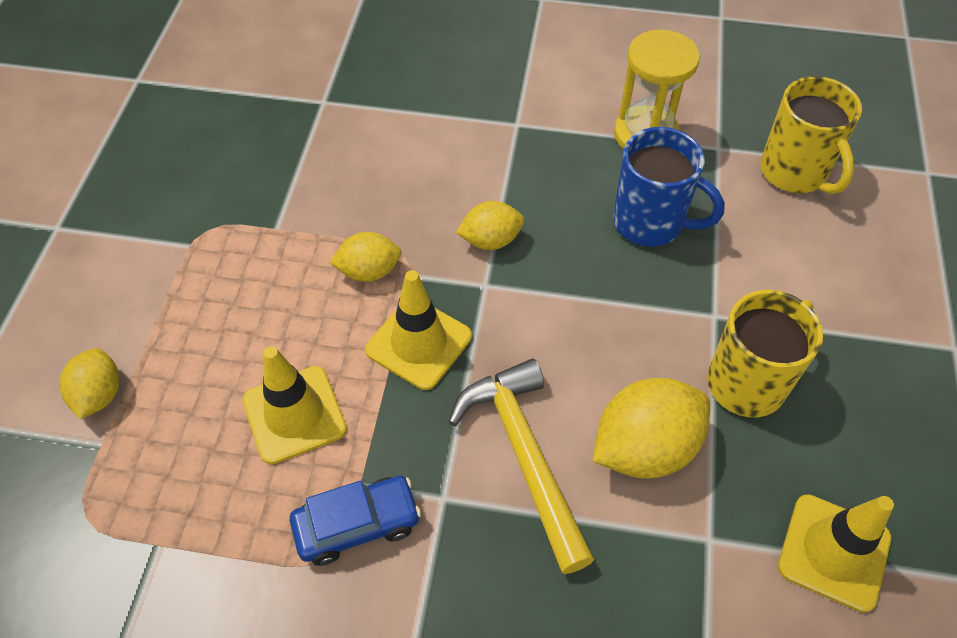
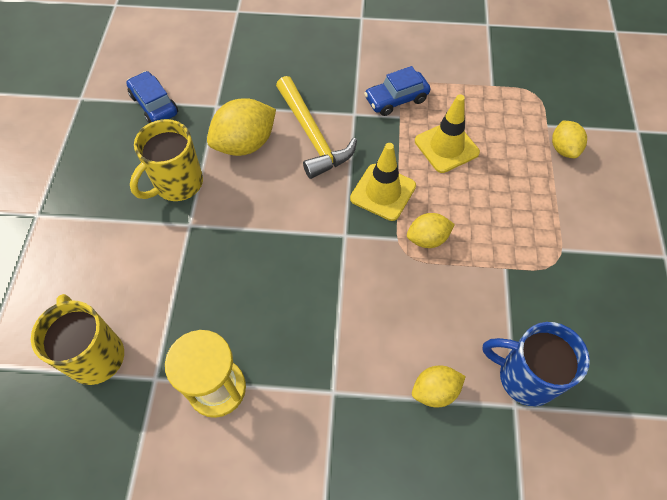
camera: 175 degrees right, 5 degrees up
(490, 240) = (344, 270): yellow lemon -> yellow lemon (435, 391)
(650, 223) = (224, 295): blue mug -> blue mug (525, 377)
(833, 552) = (154, 105): yellow traffic cone -> blue car

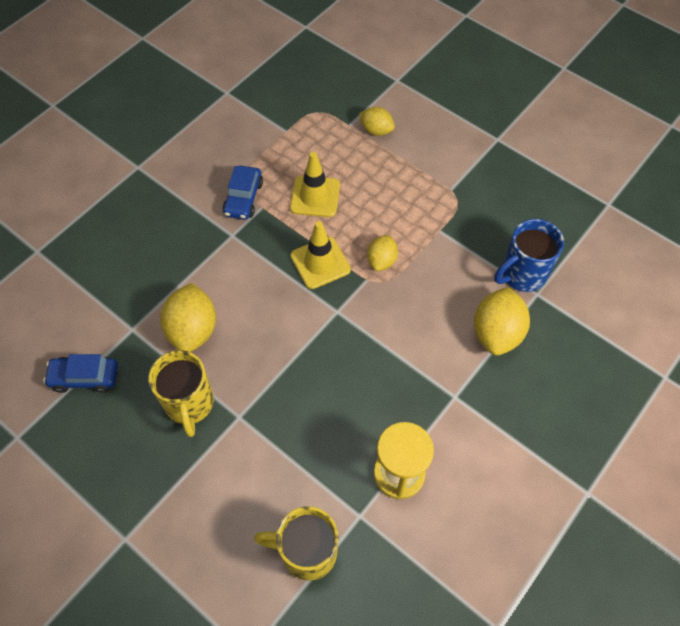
camera: 55 degrees left, 0 degrees up
(312, 135) = (227, 277): yellow hammer -> none
(435, 391) = (496, 333): yellow lemon -> yellow lemon, size x1.67

